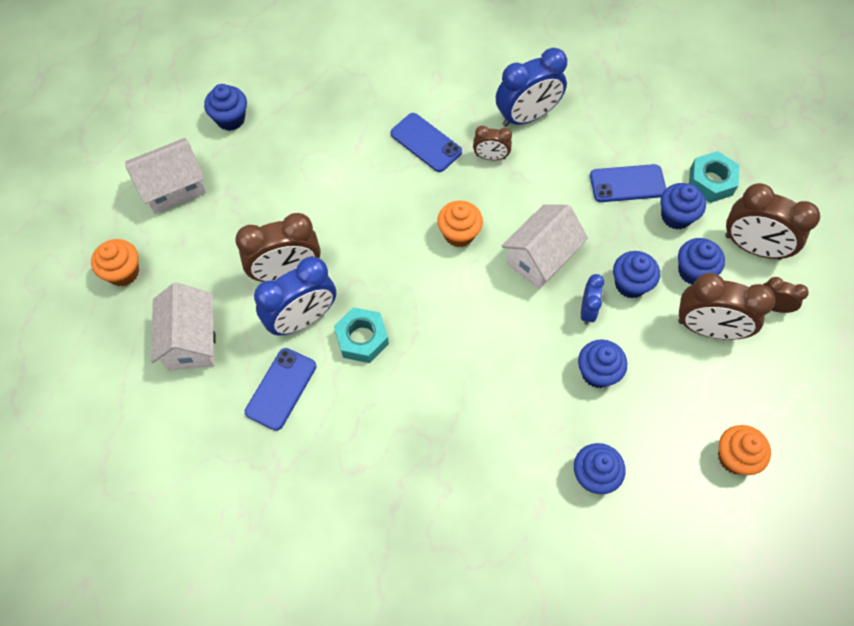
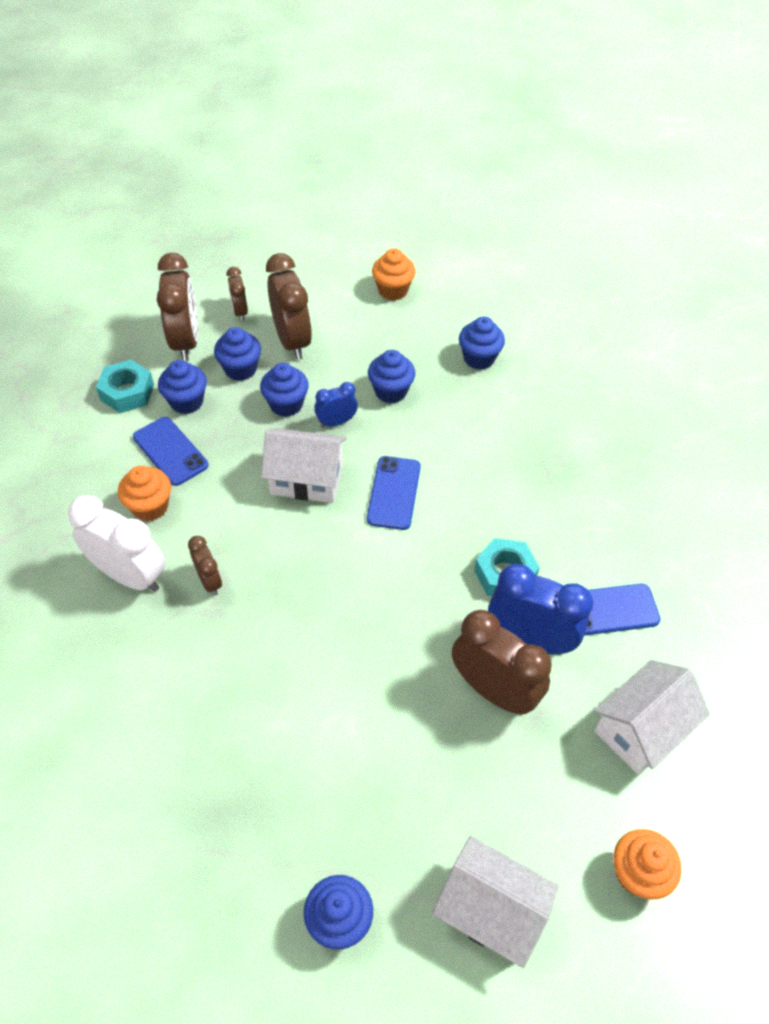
camera: 125 degrees left, 10 degrees down
(426, 143) = (229, 655): blue phone -> blue phone (394, 493)
(459, 234) = (328, 558): orange cupcake -> orange cupcake (150, 507)
(527, 116) = (130, 575): blue clock -> white clock

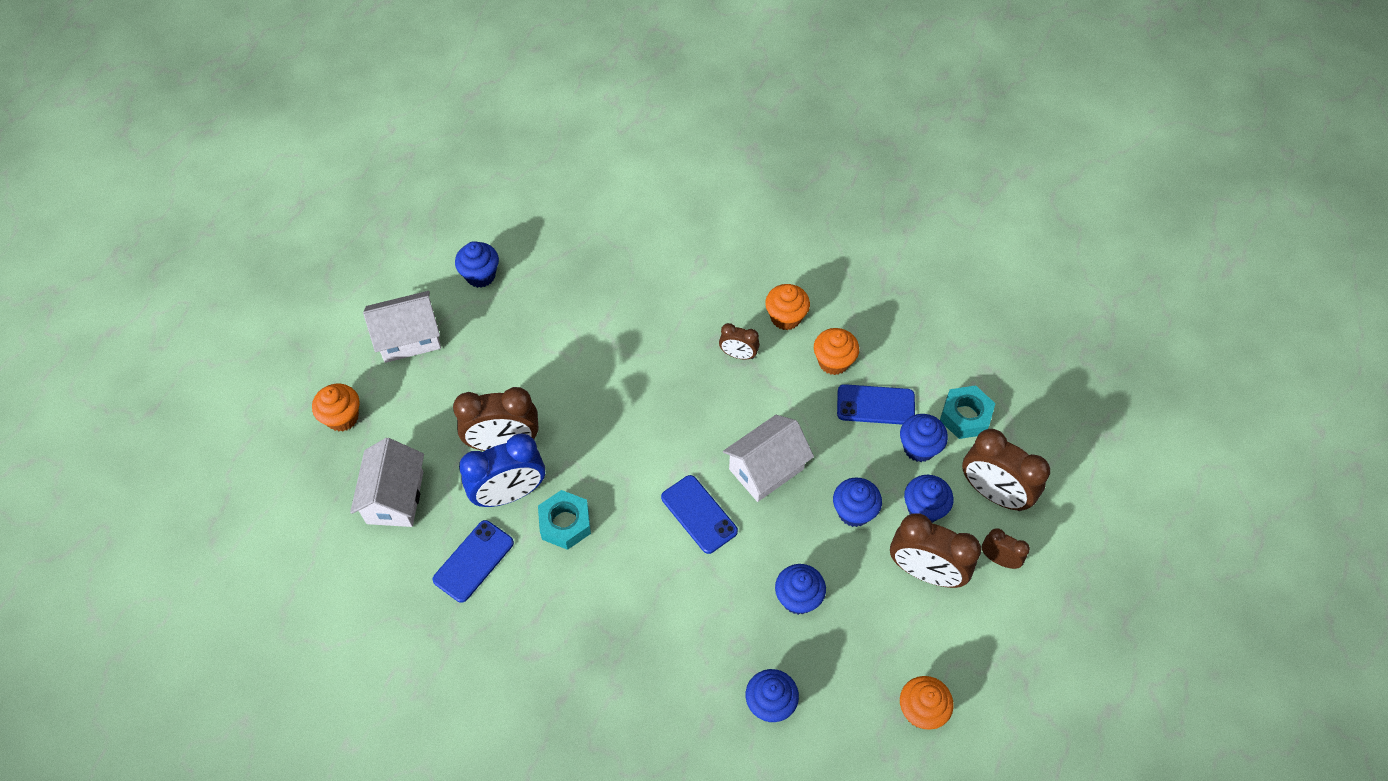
camera: 135 degrees right, 5 degrees up
(130, 575) = (785, 317): white clock -> orange cupcake
(336, 422) = (802, 532): blue clock -> none

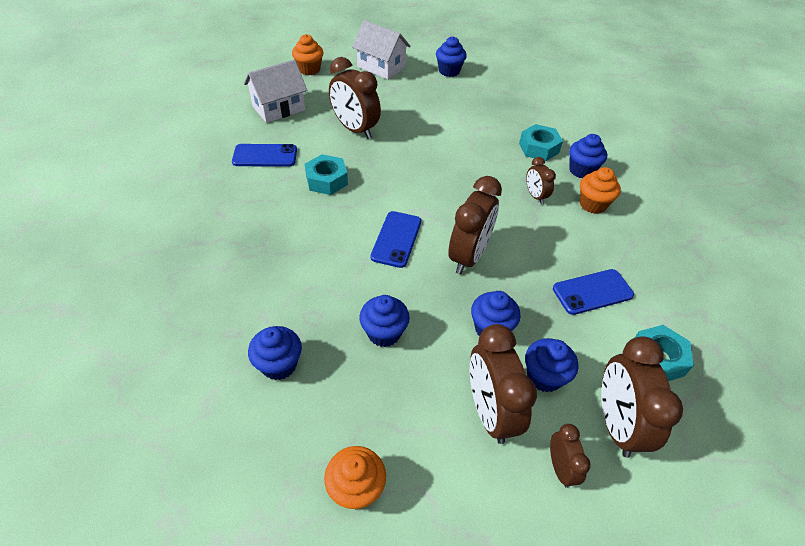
camera: 50 degrees right, 10 degrees down
(509, 494) = (324, 148): blue clock -> none
(678, 296) = (539, 148): none -> turquoise nut
(766, 469) = (468, 256): white house -> brown clock
(833, 362) = (594, 248): orange cupcake -> none
(875, 405) = (592, 292): blue phone -> blue phone turned 75 degrees counterclockwise
(919, 448) = (592, 341): blue cupcake -> blue cupcake (581, 170)

